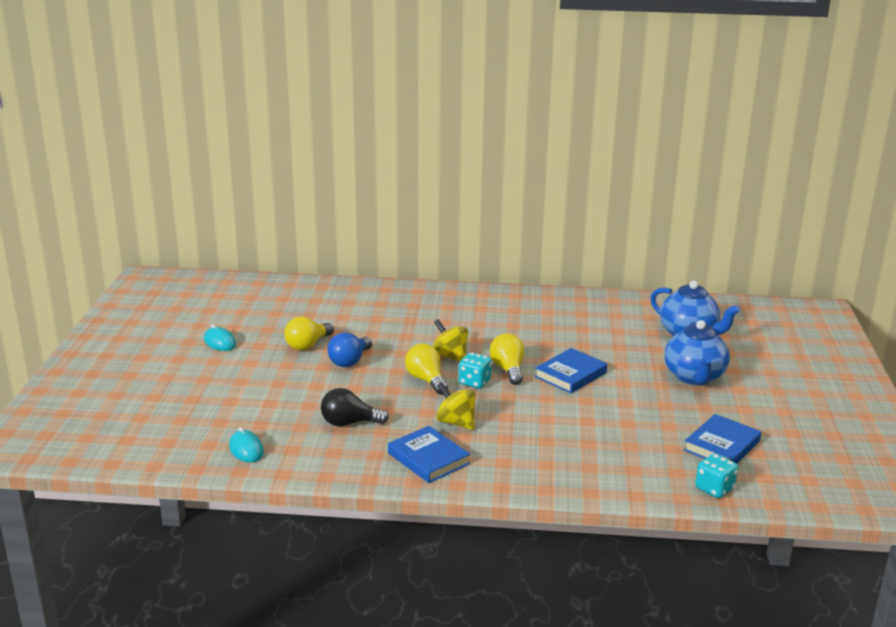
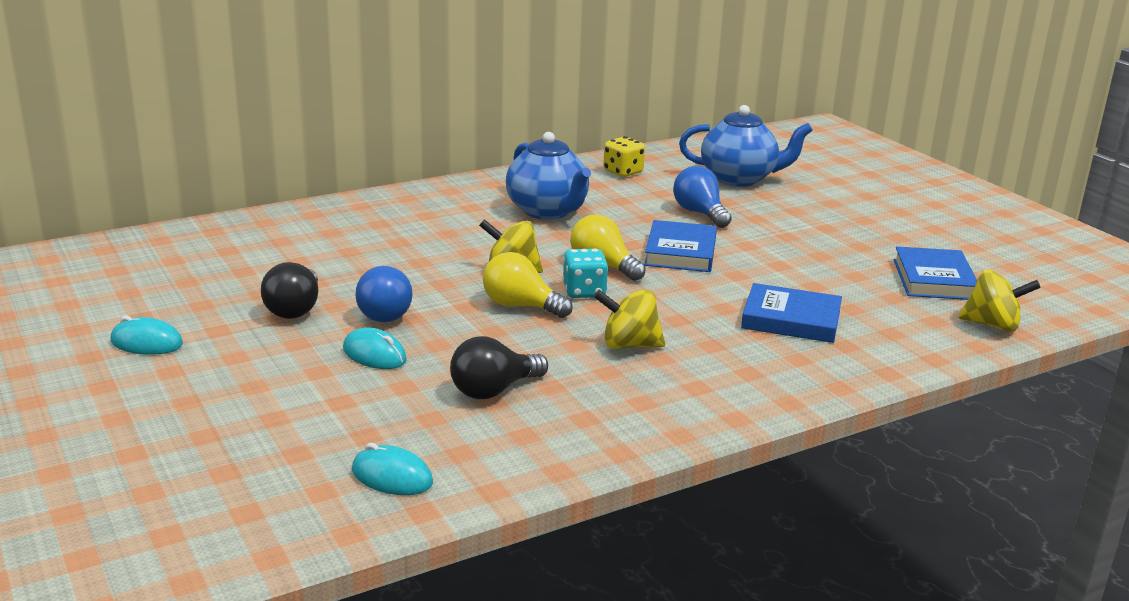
camera: 35 degrees left, 0 degrees up
(308, 345) = (295, 309): yellow light bulb -> black light bulb
(315, 383) = (374, 355): none -> turquoise mouse
(428, 458) = (658, 399): blue book -> blue book (791, 319)
(611, 309) = (623, 172): none -> yellow dice
(622, 352) = (700, 213): none -> blue light bulb
(694, 377) = (808, 220): blue teapot -> blue teapot (548, 211)
(714, 489) = (992, 325): turquoise dice -> yellow spinning top

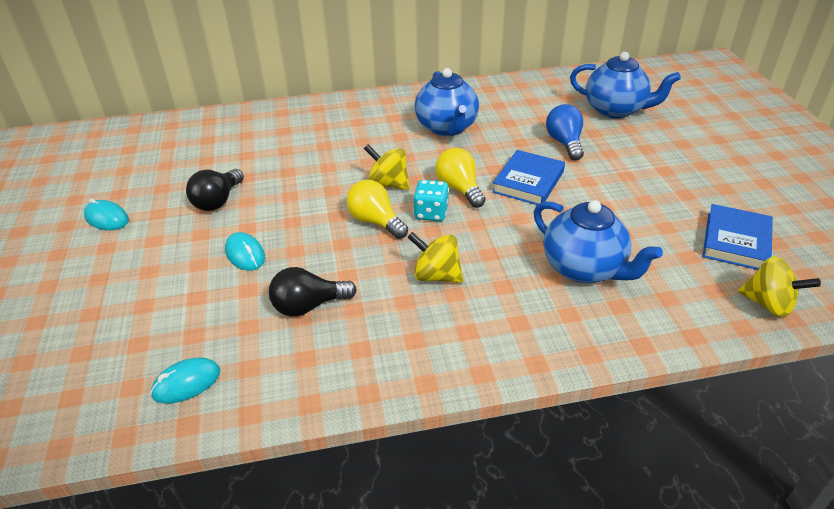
camera: 20 degrees right, 15 degrees up
(385, 313) = (276, 213): blue light bulb -> none
(392, 477) = (186, 383): turquoise mouse -> turquoise mouse turned 75 degrees counterclockwise
(623, 172) = (525, 94): yellow dice -> none
(791, 319) = (584, 268): blue book -> blue teapot

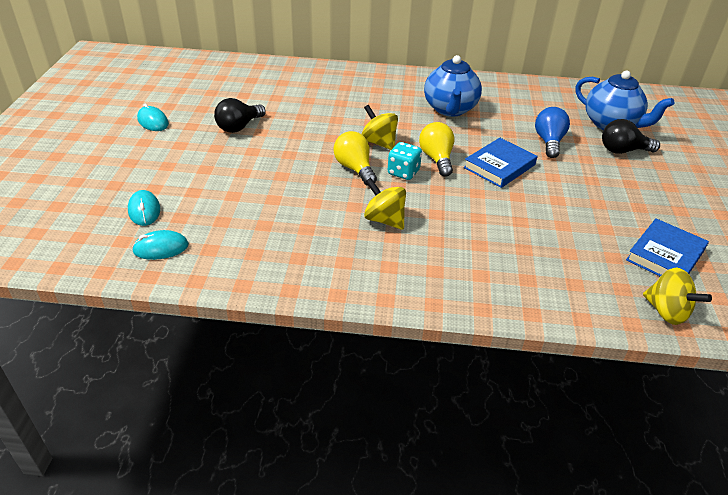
camera: 15 degrees right, 0 degrees up
(245, 254) = (242, 170): turquoise mouse -> turquoise mouse (144, 210)
(308, 306) = (273, 218): black light bulb -> black light bulb (623, 151)
(584, 268) = (512, 244): blue teapot -> none

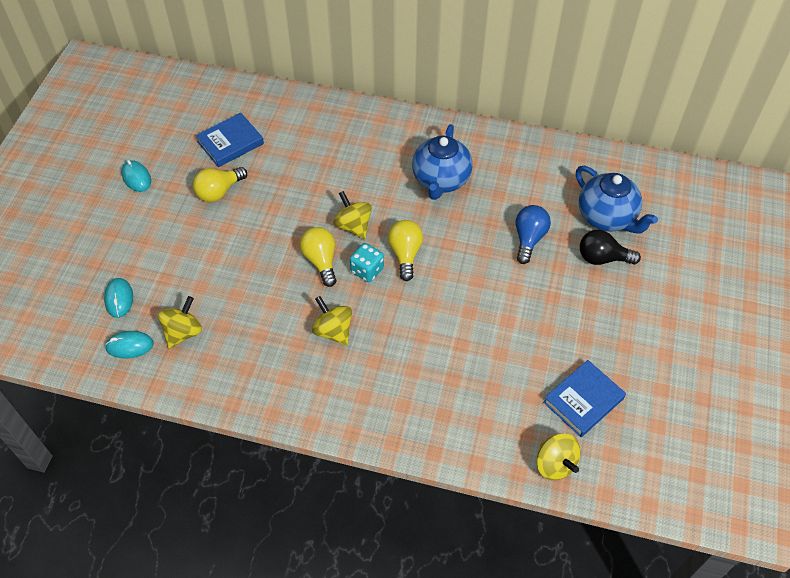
camera: 10 degrees right, 15 degrees up
(221, 232) = (183, 332): none -> yellow spinning top
(239, 127) = (219, 191): black light bulb -> yellow light bulb
(499, 166) = (465, 270): blue book -> blue book (230, 143)

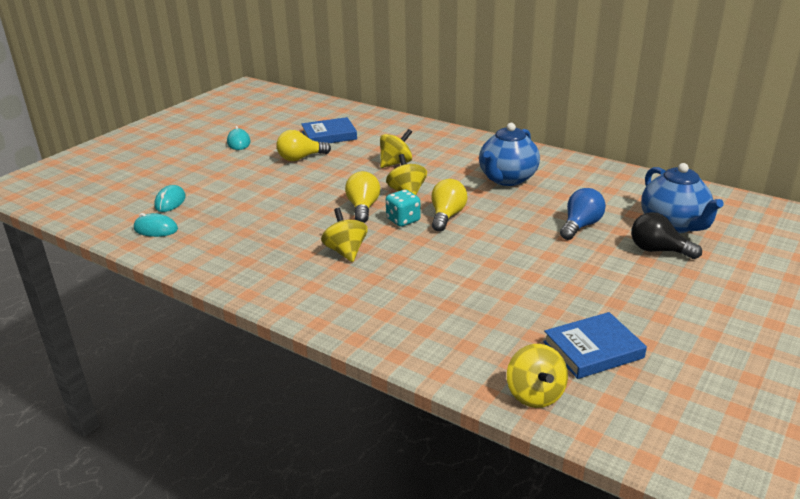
camera: 20 degrees right, 25 degrees down
(183, 332) = (208, 229): yellow spinning top -> yellow spinning top (396, 163)

